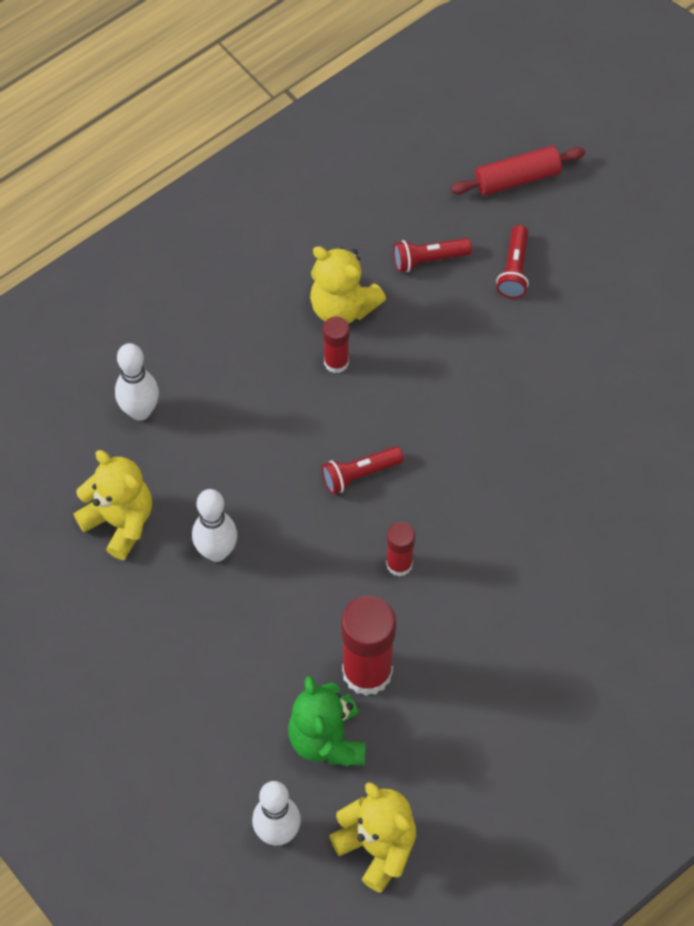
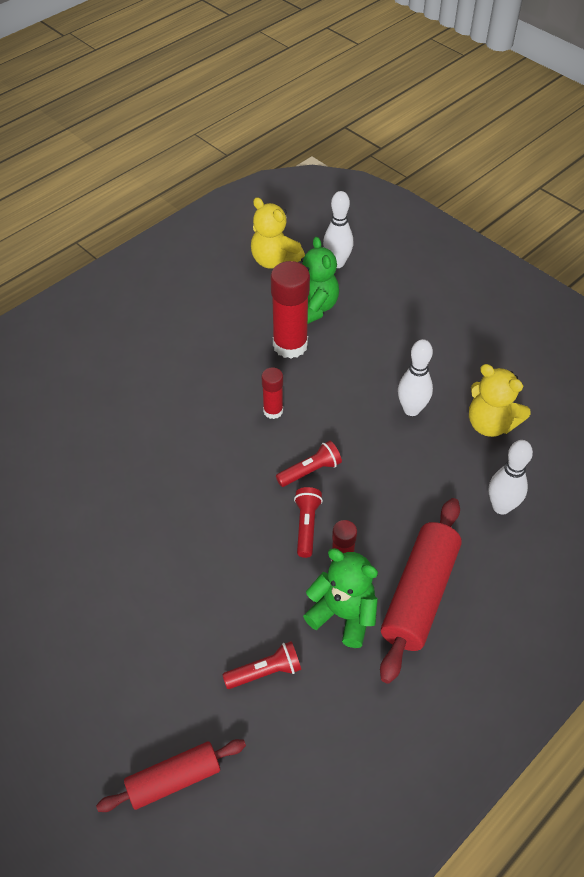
camera: 175 degrees right, 10 degrees down
(258, 321) = (419, 594): none -> red rolling pin
(342, 307) = (343, 614): yellow teddy bear -> green teddy bear
(514, 270) = (180, 667): red flashlight -> red flashlight (307, 526)

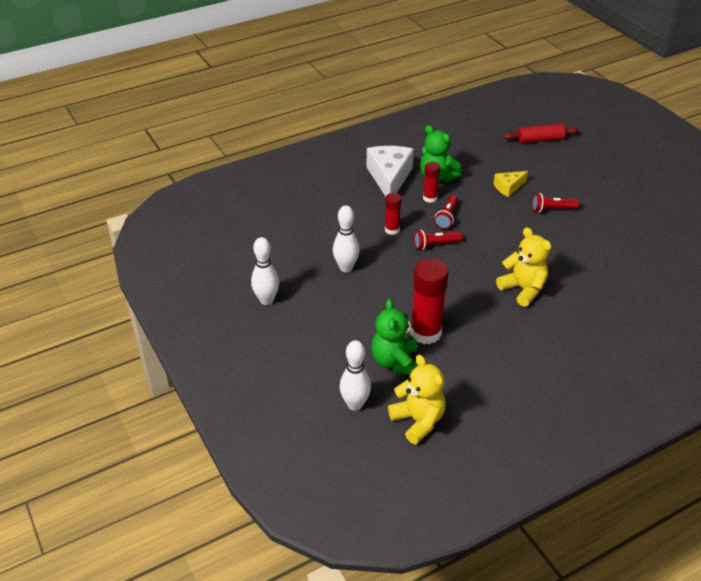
camera: 165 degrees left, 10 degrees down
(222, 617) = (508, 187): none -> yellow cheese
(265, 672) = (487, 164): red flashlight -> red flashlight (552, 209)
(273, 411) = (453, 286): red glue stick -> red glue stick (392, 230)
(419, 594) = (389, 178): red rolling pin -> white cheese
(490, 424) = (293, 249): yellow teddy bear -> yellow teddy bear (523, 289)
(501, 507) = (316, 205): white bowling pin -> white bowling pin (266, 300)

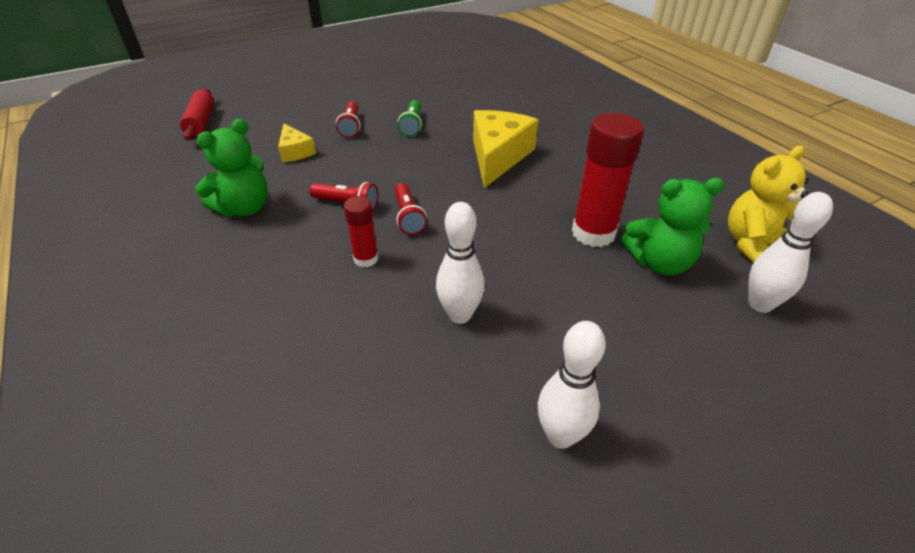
camera: 90 degrees left, 0 degrees up
(389, 178) = (221, 258): white cheese -> none
(430, 198) = (295, 217): red glue stick -> none
(523, 289) = (498, 156): yellow teddy bear -> yellow cheese
(563, 241) = (412, 125): none -> green flashlight

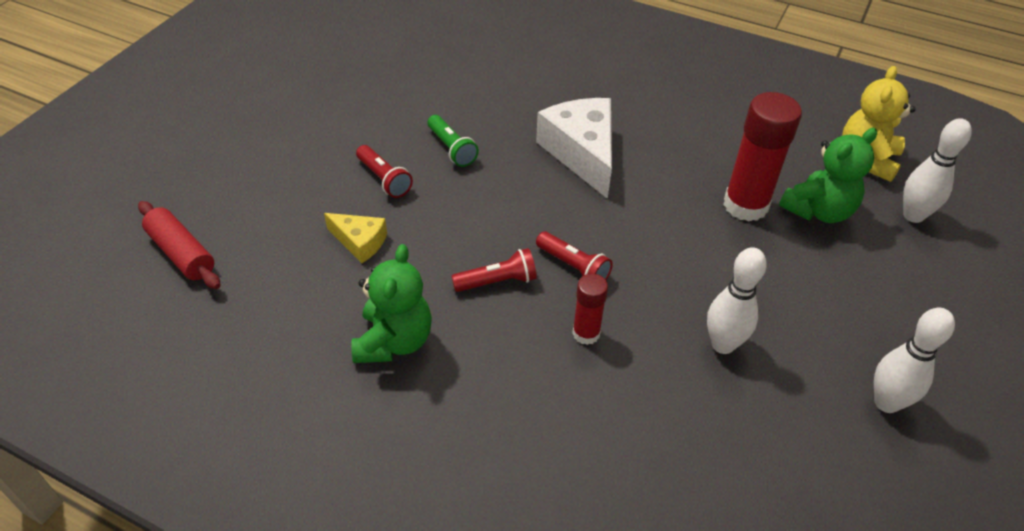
camera: 35 degrees left, 5 degrees up
(498, 156) = (582, 153): yellow cheese -> white cheese

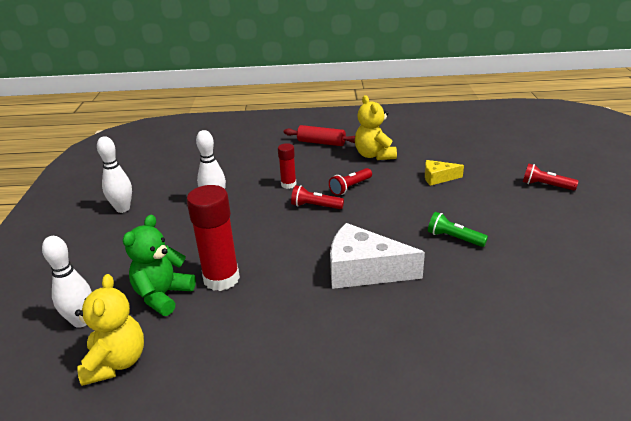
camera: 155 degrees right, 15 degrees down
(182, 253) = (509, 148): red rolling pin -> red rolling pin (321, 143)
(384, 179) = (468, 206): red flashlight -> red flashlight (546, 185)
(394, 341) = (374, 155): green teddy bear -> yellow teddy bear
(582, 153) = (363, 270): white cheese -> white cheese turned 150 degrees clockwise

